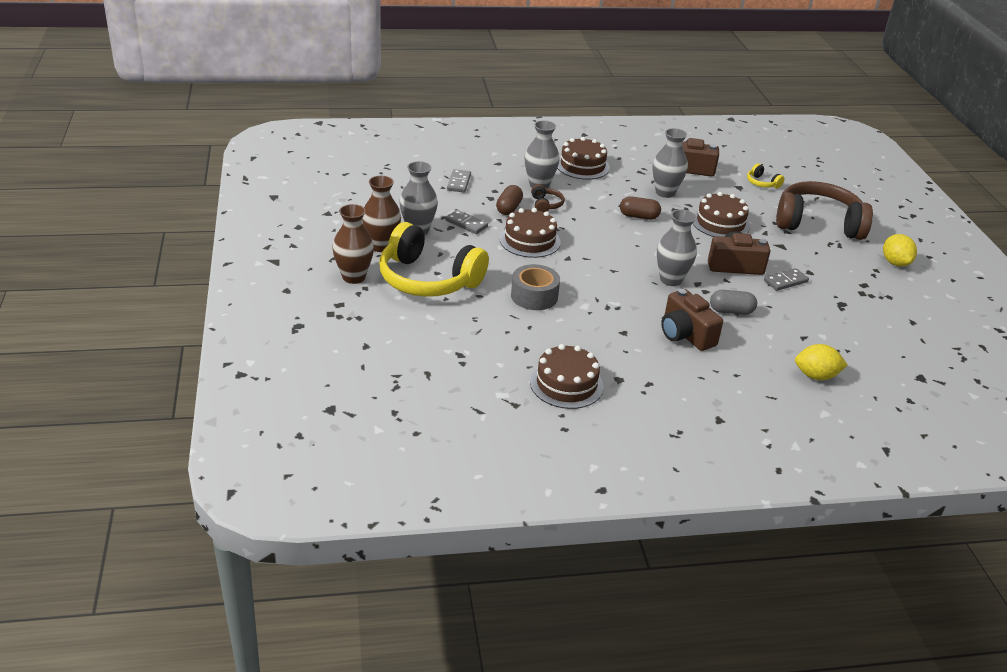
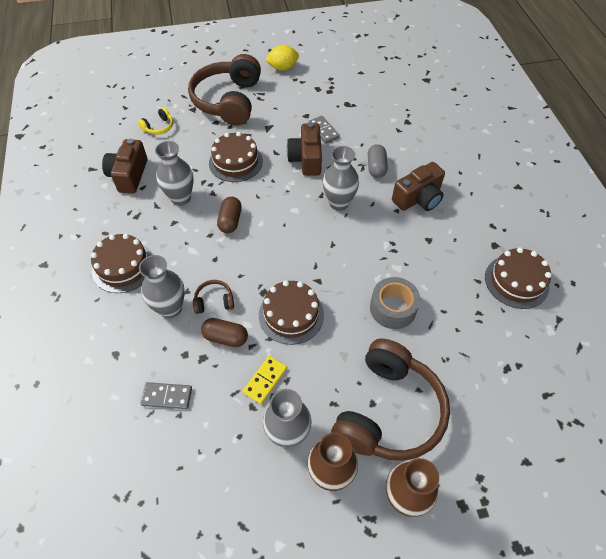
camera: 90 degrees left, 20 degrees up
(428, 279) = (388, 411): yellow headphones -> brown headphones
(466, 224) = (265, 380): grey domino -> yellow domino
(816, 376) = (445, 129): yellow lemon -> none

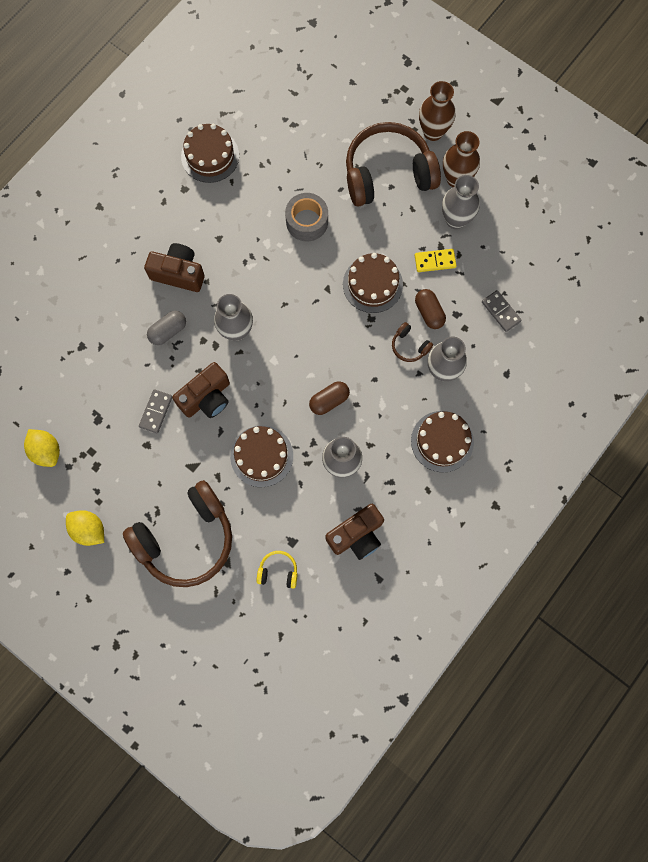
camera: 130 degrees left, 20 degrees up
(350, 75) = (46, 451): none -> yellow lemon

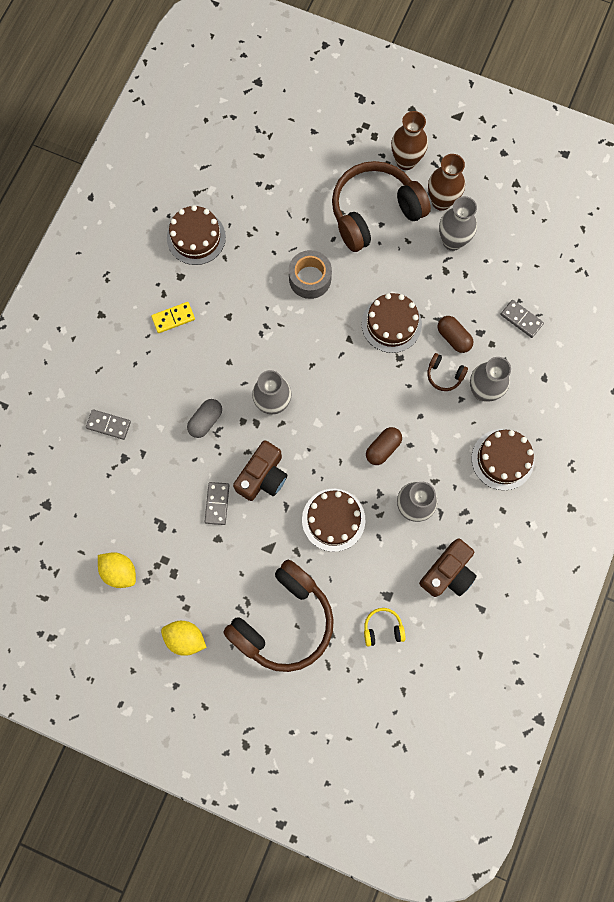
camera: 15 degrees left, 0 degrees up
(76, 311) = (108, 425): none -> grey domino
(178, 273) = (199, 361): brown camera -> none
(435, 261) = (444, 286): yellow domino -> yellow domino (173, 318)

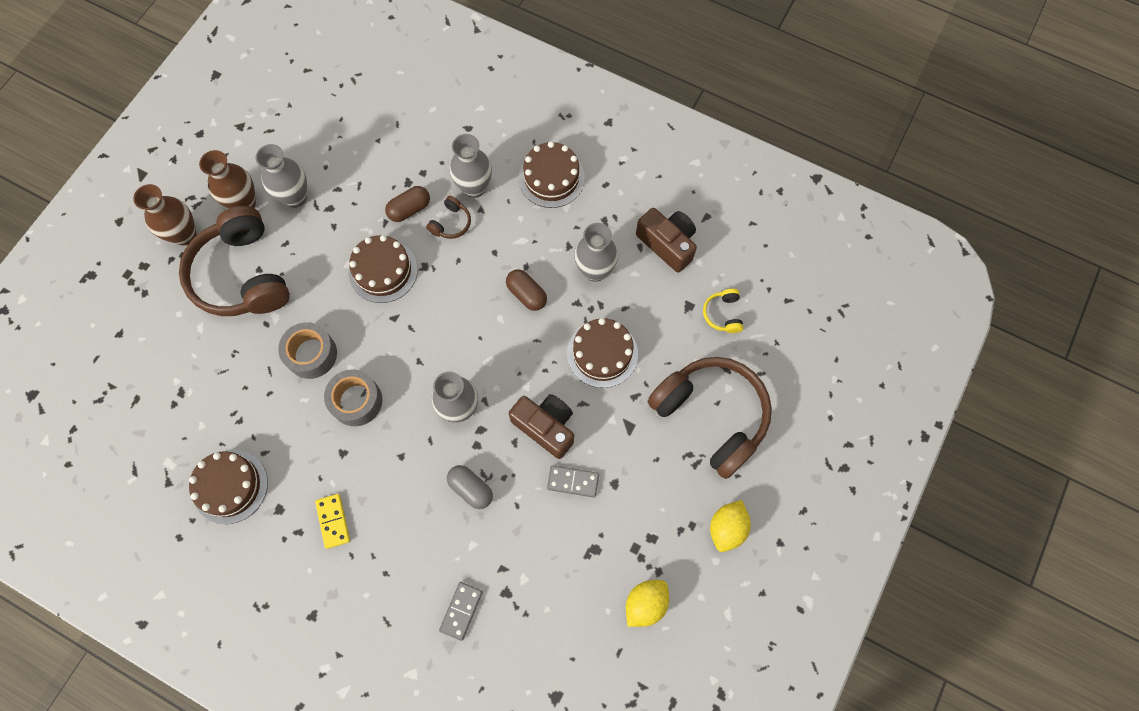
camera: 85 degrees left, 5 degrees down
(273, 320) = (356, 401): none -> grey tape
(521, 319) = (399, 141): grey domino -> none

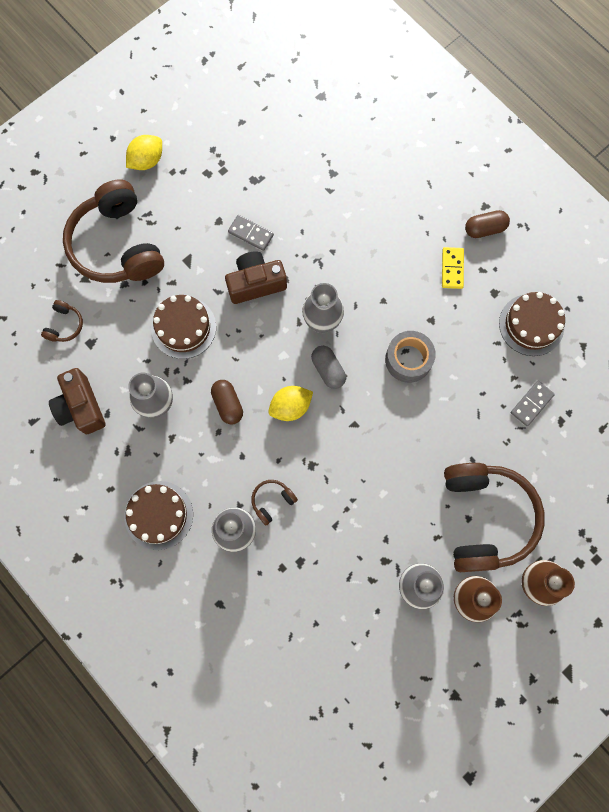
camera: 160 degrees left, 5 degrees up
(311, 354) = (437, 416): grey tape -> none
(383, 271) = (351, 474): brown cake -> none
(409, 209) = (307, 531): brown capsule -> brown capsule (484, 229)
(461, 611) = (370, 172): grey domino -> grey domino (531, 404)
(471, 489) = (334, 256): grey capsule -> grey capsule (328, 370)
(546, 427) = (256, 283): brown camera -> brown camera turned 105 degrees clockwise
(645, 603) = (232, 132): yellow lemon -> yellow lemon (290, 407)
(723, 314) = (64, 325): yellow headphones -> brown headphones

